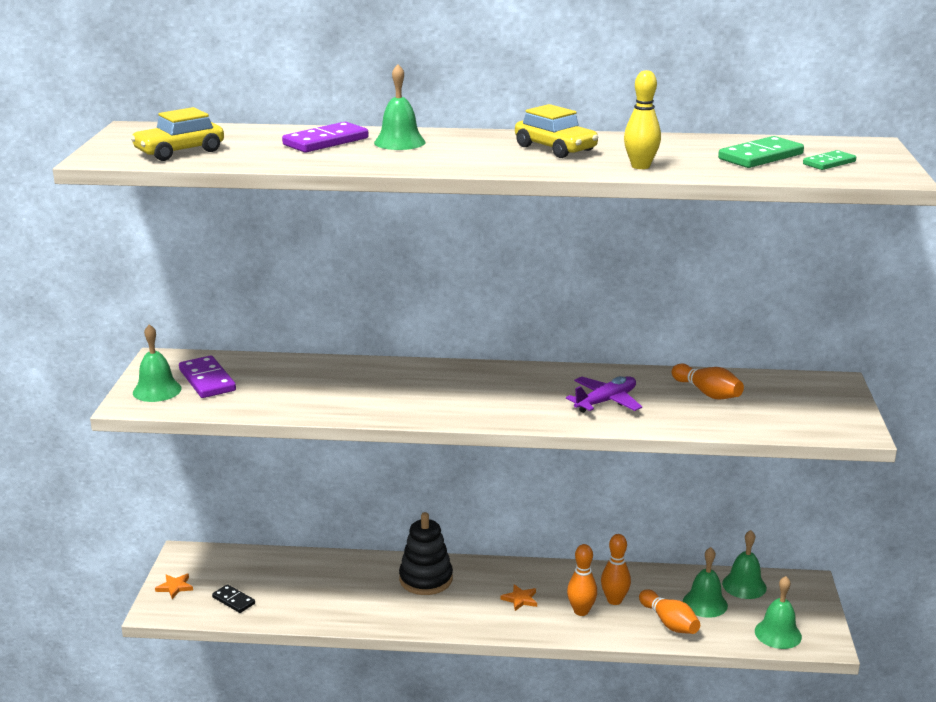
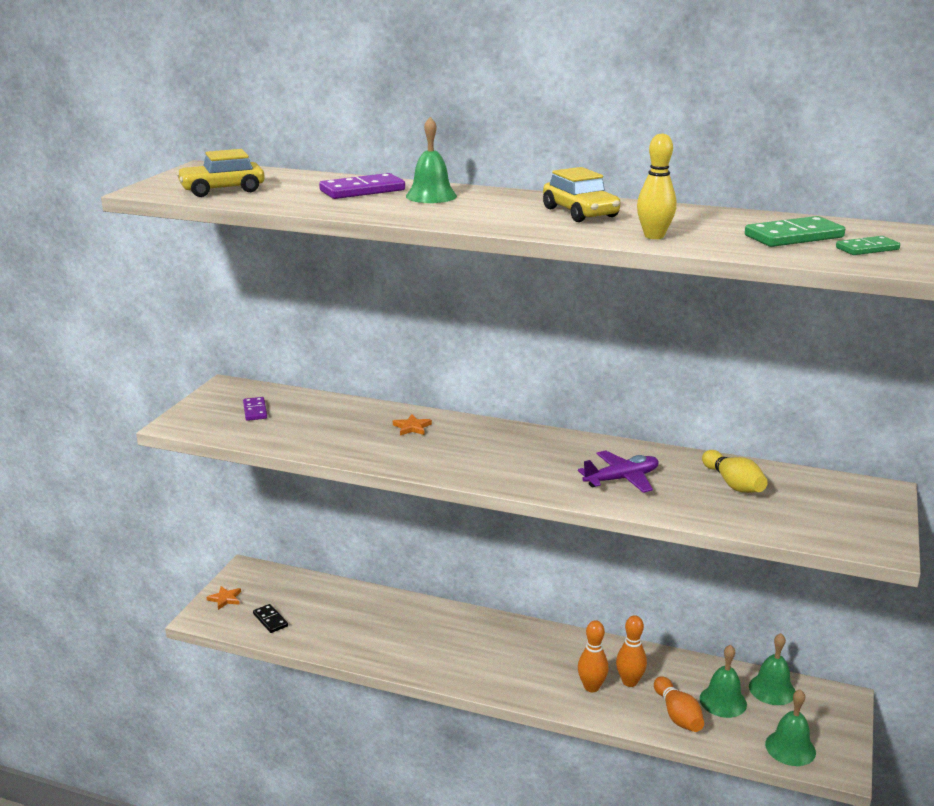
camera: 15 degrees right, 0 degrees up
(157, 390) = (206, 415): green bell -> none
(207, 380) = (255, 411): purple domino -> purple domino, size x0.61
(426, 579) = (453, 629): black stacking toy -> none
(520, 599) = (536, 664): orange star -> orange star (412, 427)
(707, 393) = (733, 484): orange bowling pin -> yellow bowling pin

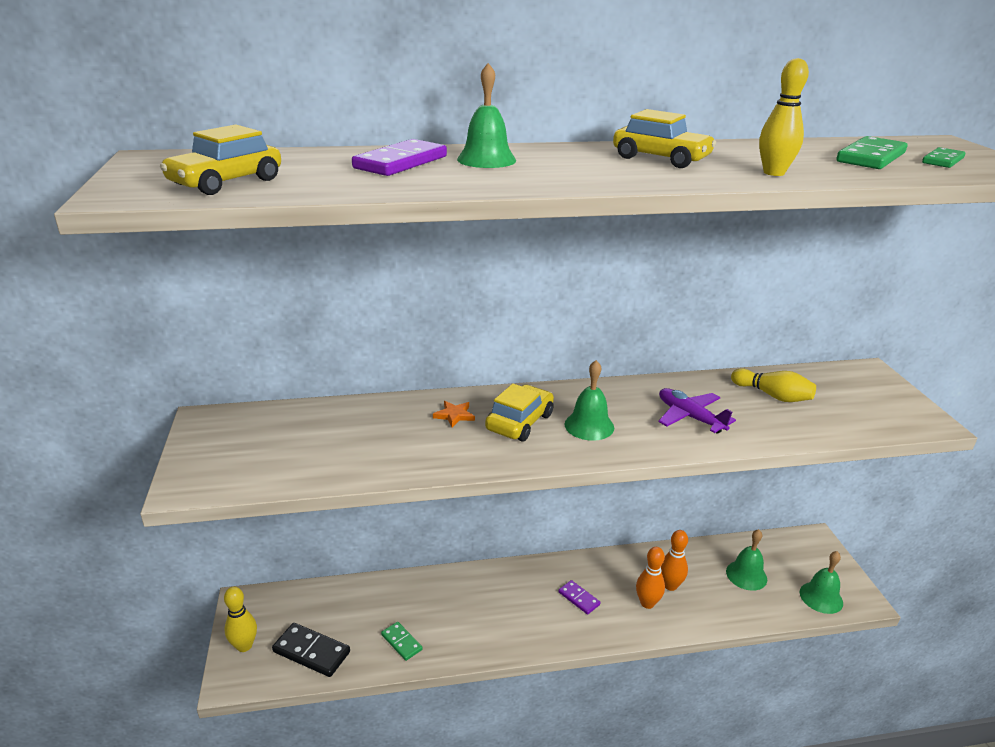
camera: 30 degrees left, 5 degrees up
(225, 599) = (244, 646): orange star -> yellow bowling pin
(255, 411) = (268, 441): purple domino -> purple domino (579, 598)
(270, 620) = (311, 652): black domino -> black domino, size x1.64
(344, 638) = (401, 642): none -> green domino
(460, 445) = (519, 422): none -> yellow car
(621, 479) = (690, 417): purple plane -> purple plane turned 75 degrees counterclockwise
(677, 715) = (727, 602): orange bowling pin -> none
(772, 689) = (768, 550): green bell -> green bell (589, 425)

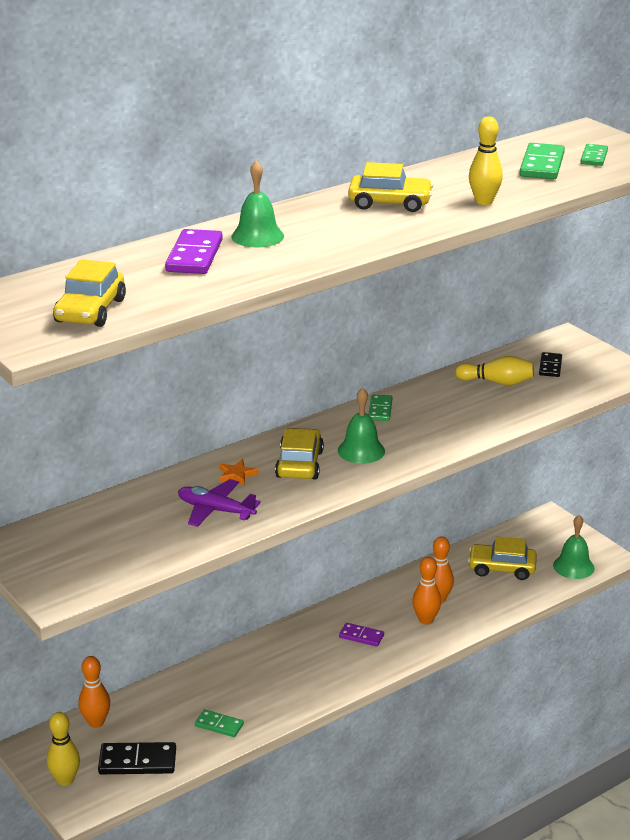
camera: 25 degrees left, 0 degrees up
(309, 599) = (96, 722): none -> orange bowling pin
(636, 391) = (380, 410): none -> green domino
(690, 417) = (440, 420): purple plane -> purple plane (216, 510)
(746, 575) = (501, 568): green bell -> yellow car
(839, 394) = (550, 366): none -> black domino

